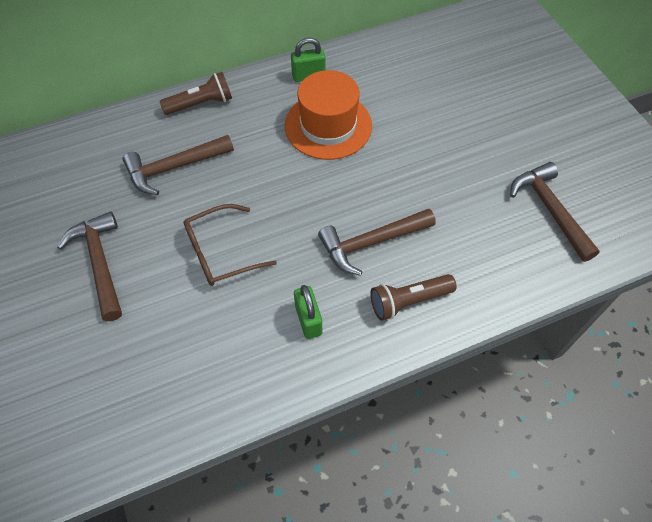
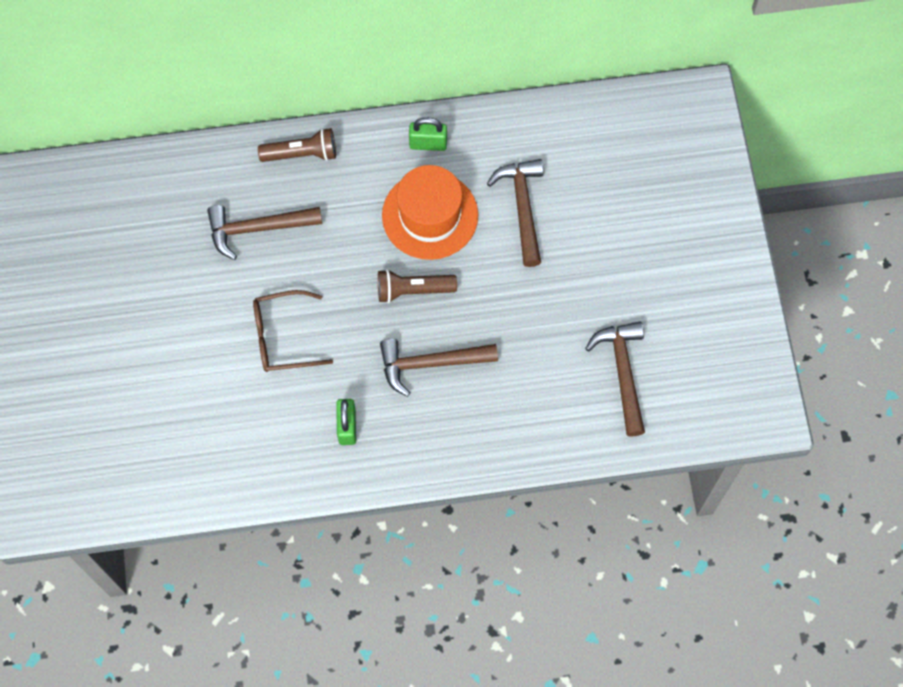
camera: 15 degrees right, 10 degrees up
(100, 263) = (167, 319): brown hammer -> brown hammer (522, 207)
(408, 301) = (445, 432): brown flashlight -> brown flashlight (413, 290)

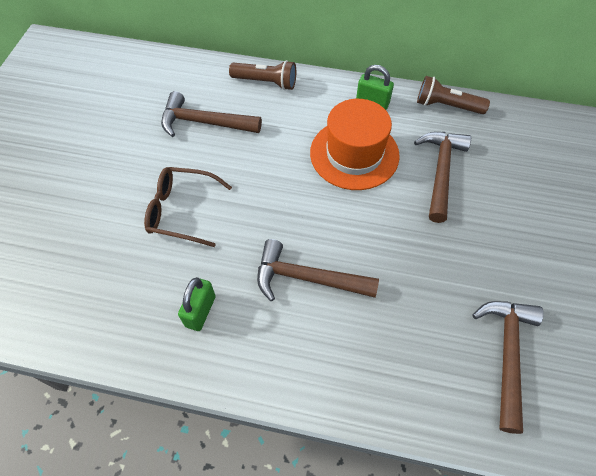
camera: 20 degrees right, 10 degrees down
(413, 290) = (315, 208): brown flashlight -> brown flashlight (446, 106)

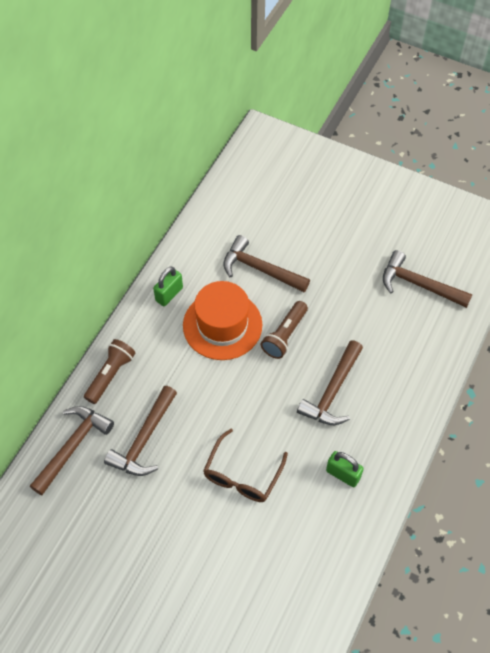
camera: 75 degrees left, 0 degrees up
(186, 75) = (73, 446): none -> brown hammer
(446, 106) = (192, 240): brown flashlight -> brown flashlight (284, 335)

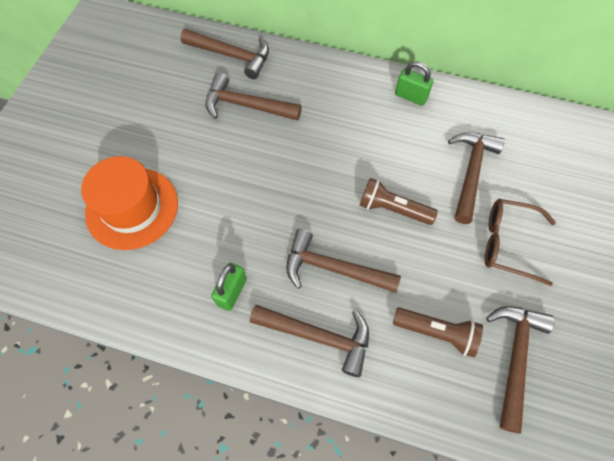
camera: 80 degrees right, 5 degrees up
(110, 375) = (308, 68): brown flashlight -> brown flashlight (437, 332)
(222, 325) = (388, 148): orange hat -> orange hat (132, 208)
(242, 475) = (220, 193): brown glasses -> brown glasses (508, 243)
(389, 412) = (318, 336): none -> brown hammer

